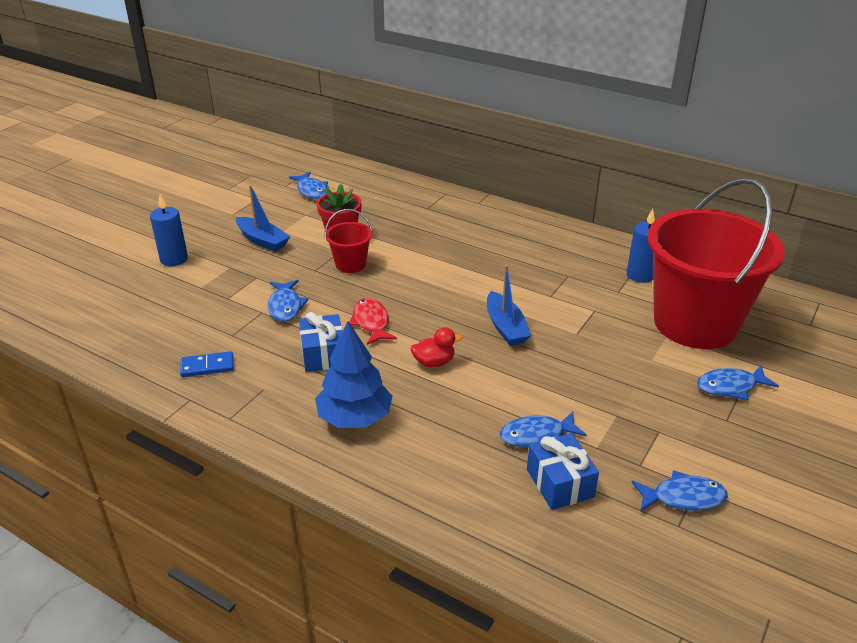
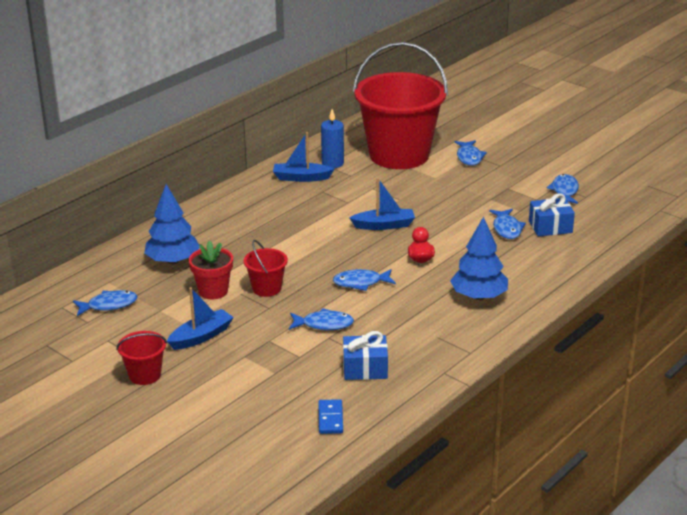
camera: 80 degrees left, 5 degrees down
(174, 259) = (215, 391): blue candle -> none
(203, 222) = (145, 375): none -> red bucket
(207, 366) = (402, 365): blue domino -> blue domino (330, 418)
(323, 354) = (399, 307): blue gift -> blue gift (365, 368)
(371, 322) = (361, 283): red fish -> blue fish
(391, 209) = (173, 261): none -> blue tree
(592, 258) = (301, 178): none -> blue boat

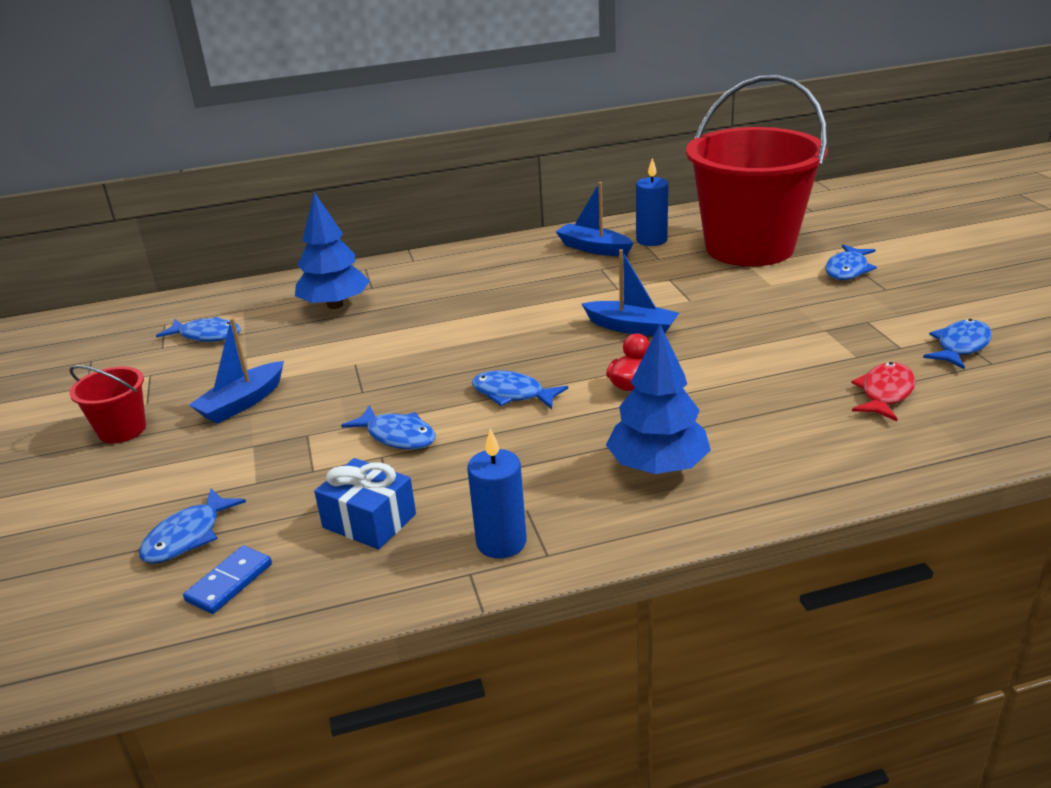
camera: 35 degrees right, 0 degrees up
(201, 336) = (242, 403): blue boat -> blue boat turned 135 degrees clockwise
(213, 291) = (329, 351): red flower pot -> none
(266, 288) = (390, 366): red bucket -> none
(443, 355) = (501, 542): none -> blue candle
(507, 229) = (808, 377): blue fish -> blue fish (188, 536)
(550, 227) = (885, 393): blue gift -> red fish

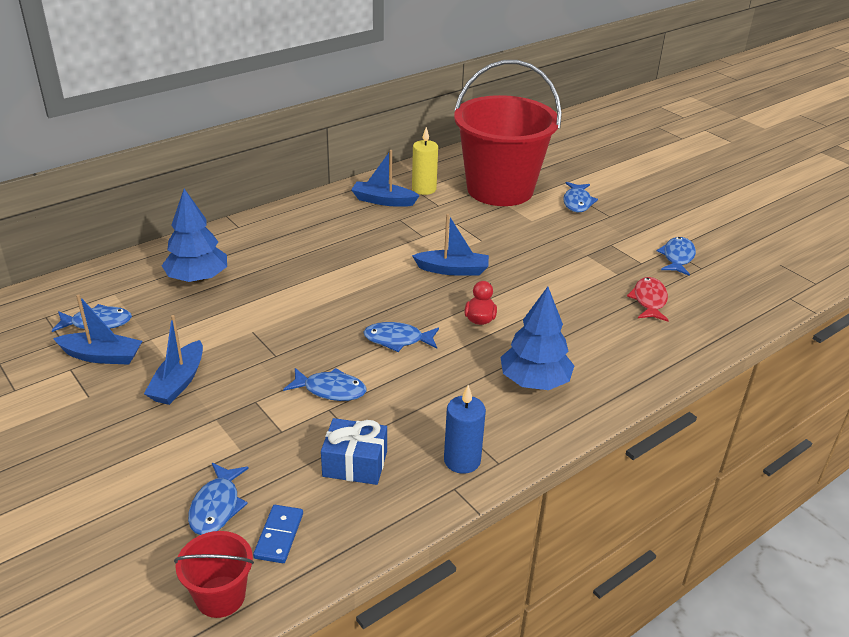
camera: 25 degrees left, 5 degrees up
(122, 430) = (84, 425): red bucket -> red bucket (220, 596)
(188, 367) = (102, 356): none -> blue boat
(651, 240) = (424, 189): blue candle -> yellow candle

